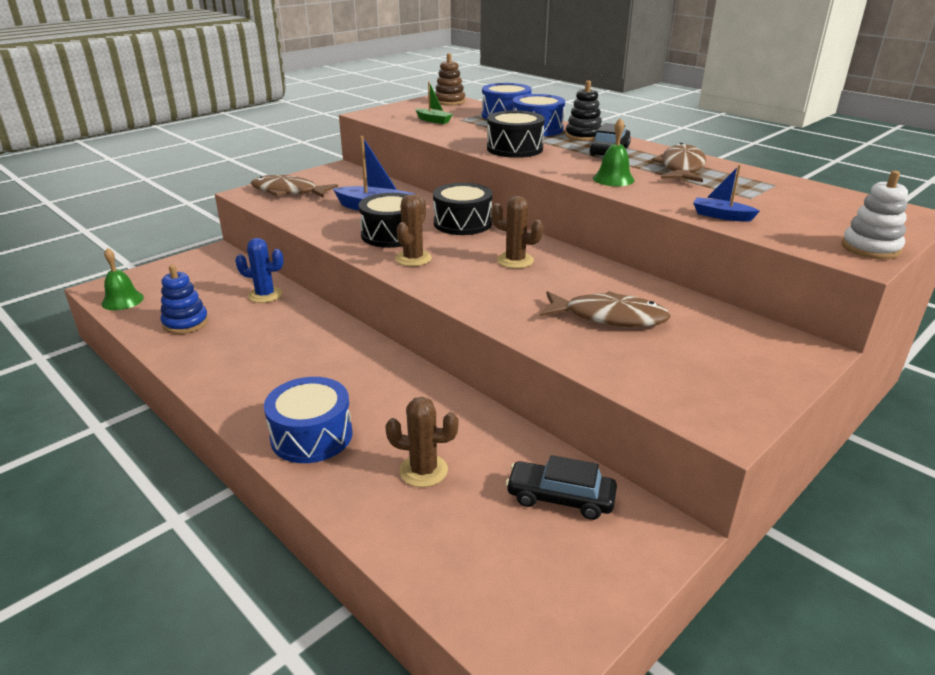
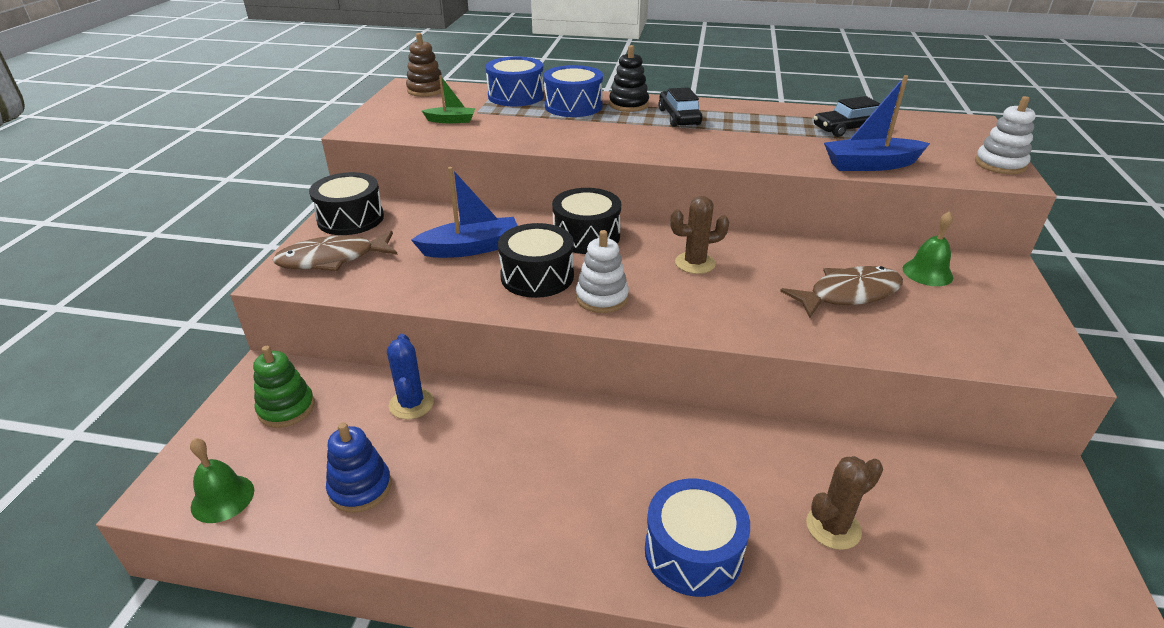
camera: 35 degrees left, 5 degrees up
(202, 273) = (286, 408): none -> green stacking toy
(265, 295) = (411, 404): blue cactus -> blue cactus turned 75 degrees counterclockwise
(413, 258) = (602, 298): brown cactus -> white stacking toy
(514, 149) = (593, 137): black drum -> black drum (350, 218)
(560, 498) = (955, 488): black car -> black car (848, 129)
(613, 179) = (733, 149): green bell -> green bell (927, 273)
(681, 168) = (762, 120): brown fish -> none
(721, 216) = (870, 165): blue boat -> blue boat, size x1.73

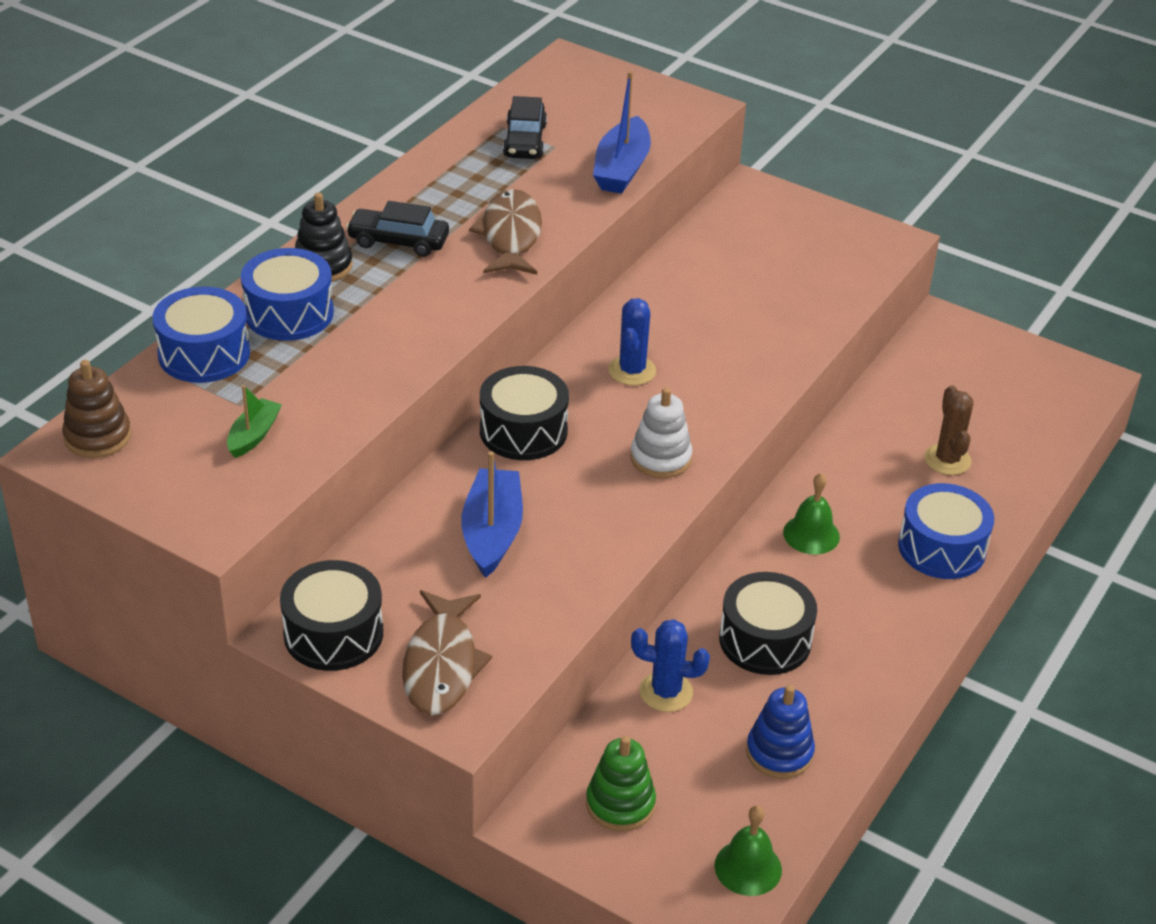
camera: 70 degrees left, 5 degrees up
(537, 276) = (590, 494): black drum -> black drum (765, 640)
(695, 263) = (632, 371): brown cactus -> blue cactus
(849, 294) = (743, 297): brown fish -> brown fish (510, 235)
(927, 273) = (735, 235): green bell -> green bell (811, 534)
(1000, 164) = (671, 97): white stacking toy -> none

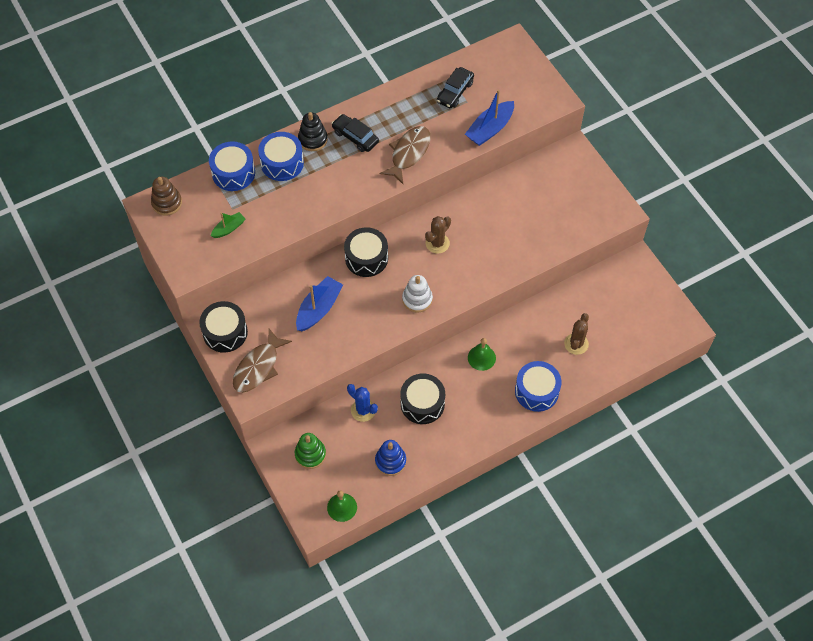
camera: 30 degrees right, 20 degrees up
(632, 371) = (437, 243): blue cactus -> brown cactus

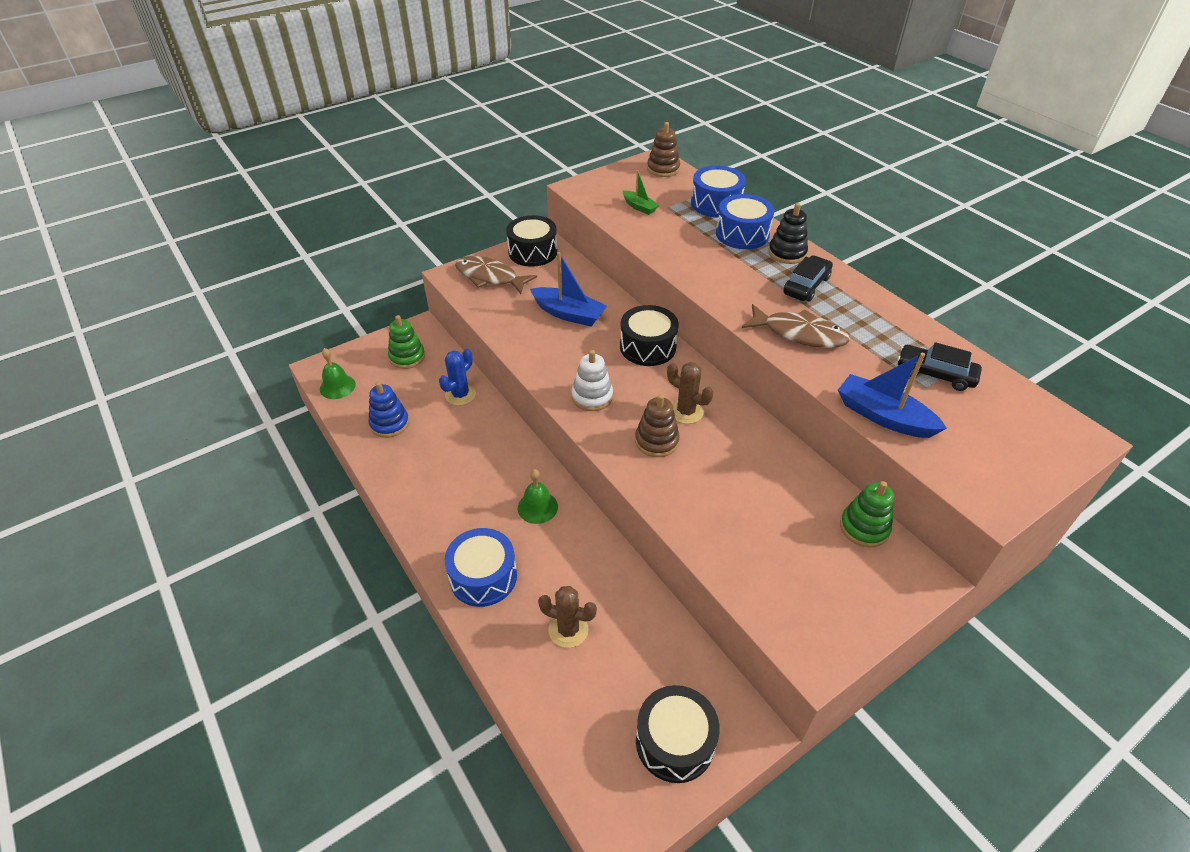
camera: 85 degrees right, 15 degrees down
(422, 403) = (467, 448): black drum -> black drum (674, 741)
(463, 264) = (656, 441): none -> brown stacking toy
(540, 168) = (864, 527): none -> green stacking toy

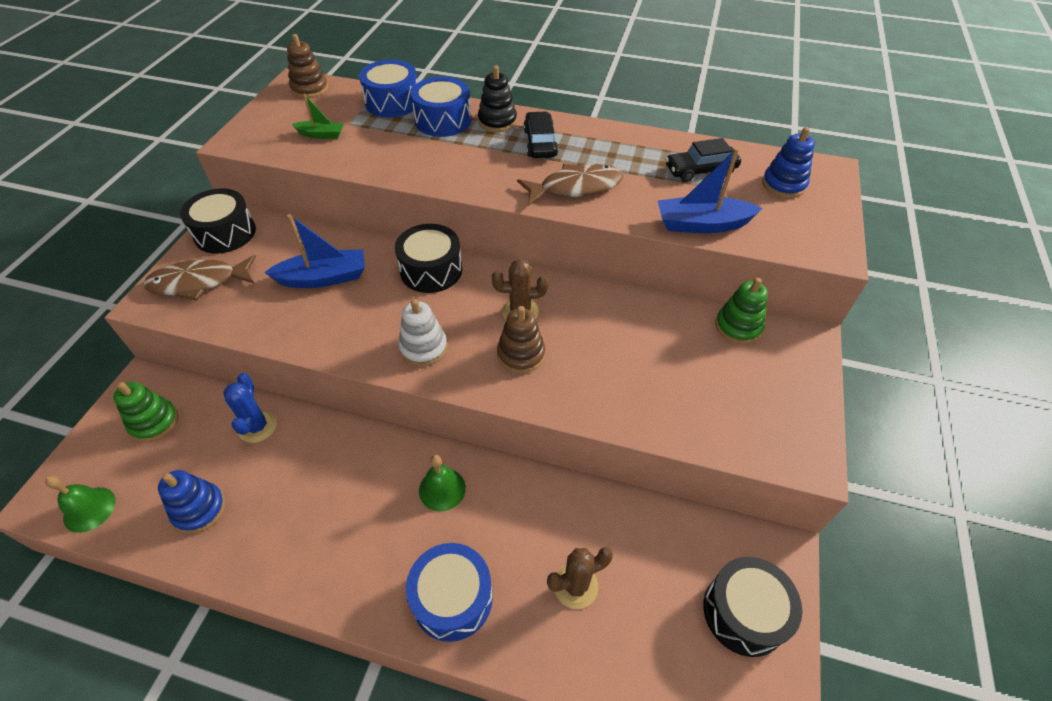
camera: 40 degrees left, 5 degrees up
(1010, 426) = (783, 185): none -> blue stacking toy

